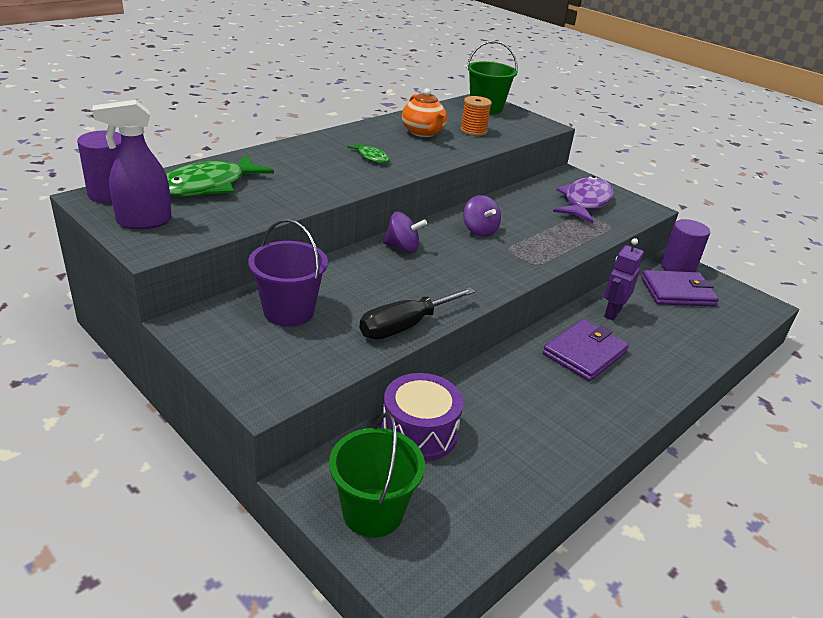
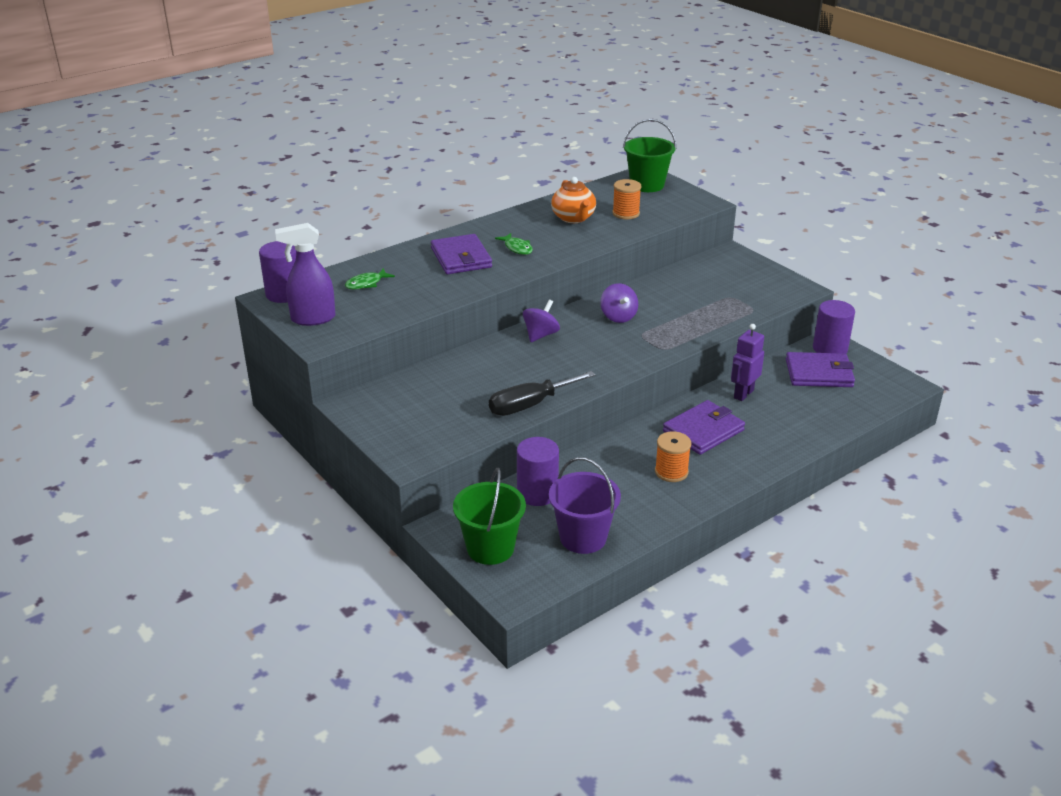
camera: 10 degrees right, 0 degrees up
(209, 186) = (366, 284): green fish -> green fish, size x0.49
(289, 311) = (432, 393): purple bucket -> purple bucket (583, 537)
(313, 164) = (461, 258): none -> purple wallet
(402, 247) = (540, 335): purple spinning top -> purple spinning top turned 75 degrees counterclockwise
(419, 432) = (537, 493): purple drum -> purple cylinder
(564, 402) = (671, 472): none -> orange spool
(585, 202) = (736, 284): purple fish -> none

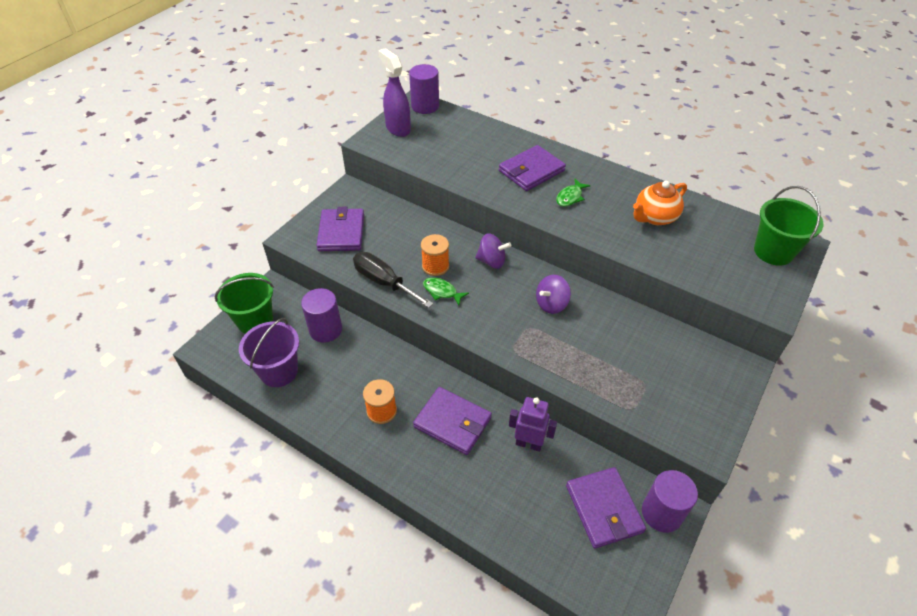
camera: 70 degrees right, 15 degrees up
(366, 284) = (460, 136): green fish -> green fish (442, 291)
(426, 421) = (341, 232): none -> purple wallet
(626, 213) = (694, 250): orange spool -> orange spool (435, 266)

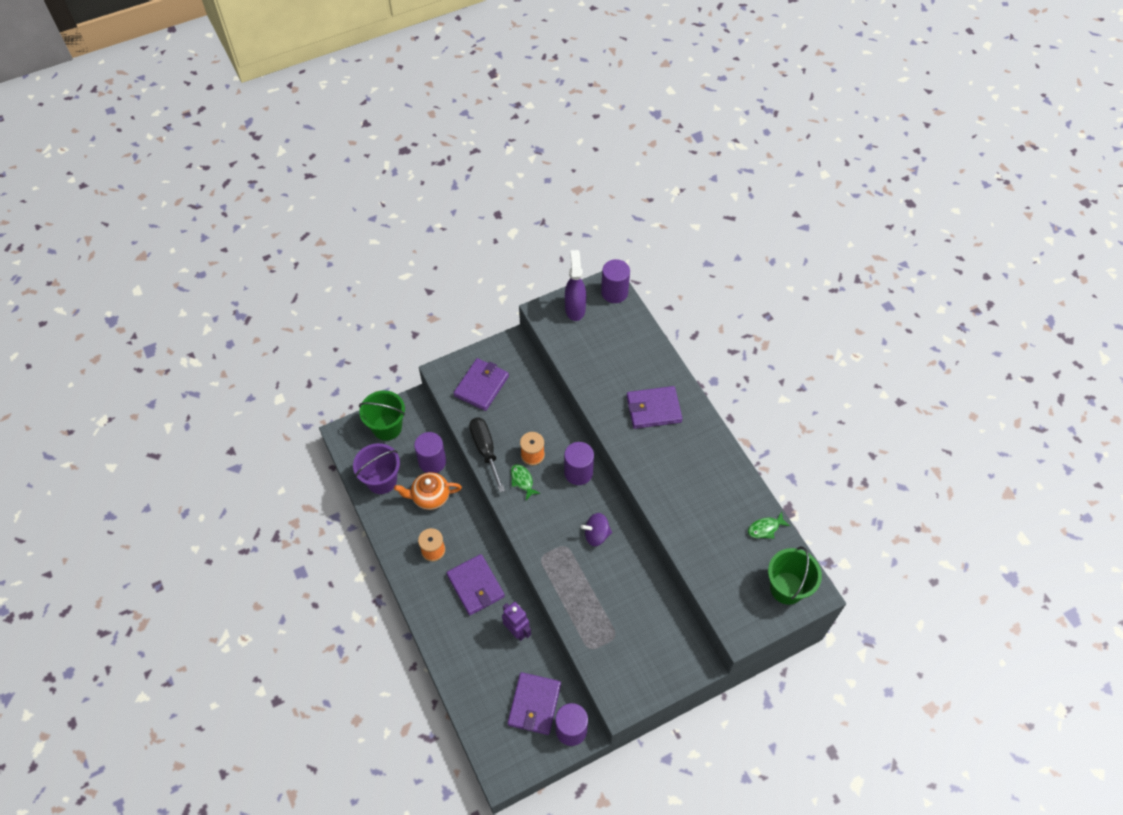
camera: 30 degrees right, 10 degrees up
(492, 261) = (578, 472): purple spinning top -> purple cylinder
(570, 197) = (665, 452): green fish -> green fish (765, 528)
(654, 217) = (718, 506): orange teapot -> orange teapot (430, 497)

